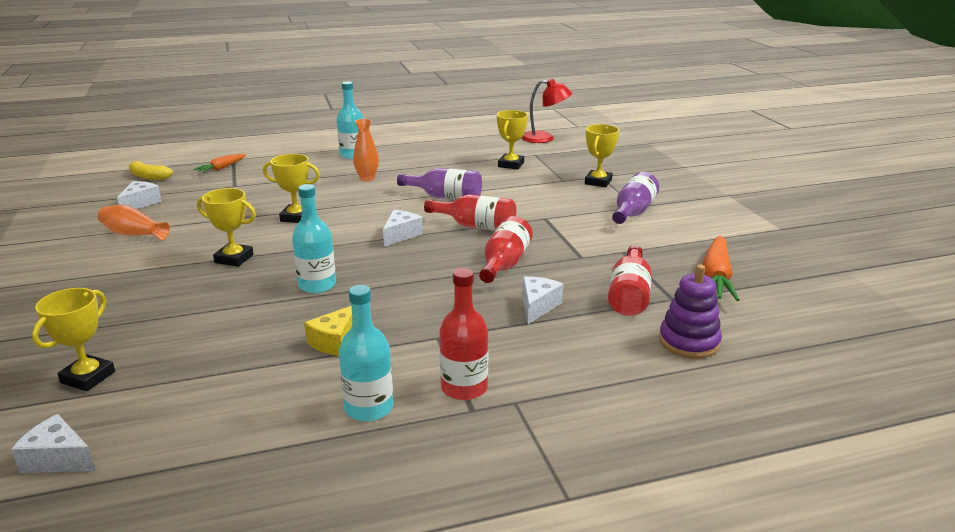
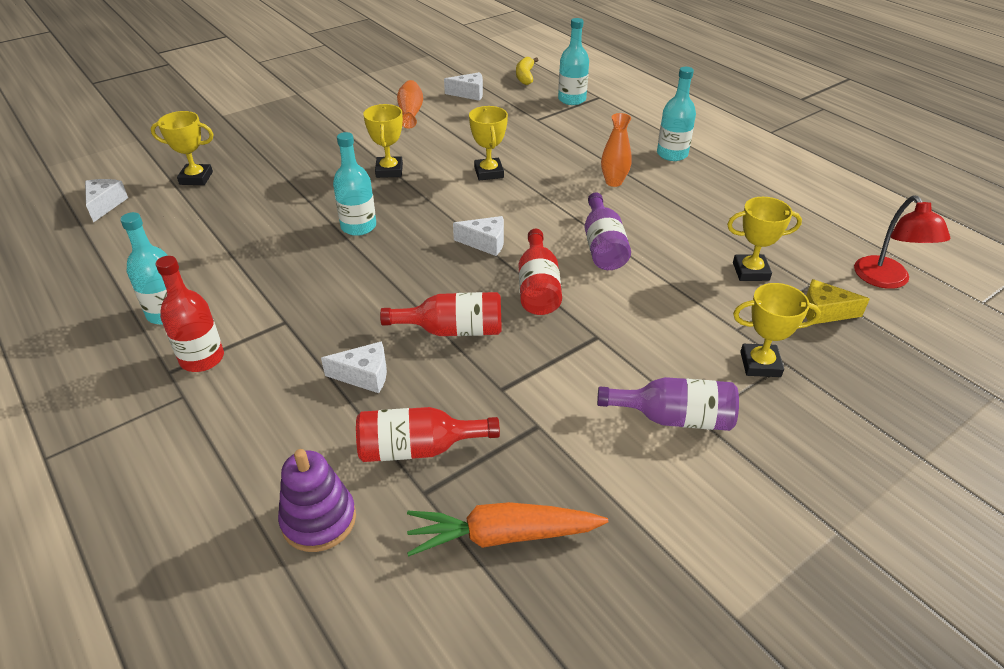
camera: 70 degrees right, 15 degrees up
(221, 168) = (572, 99): orange carrot -> turquoise bottle
(335, 341) = (264, 266): yellow cheese -> yellow cheese (824, 312)

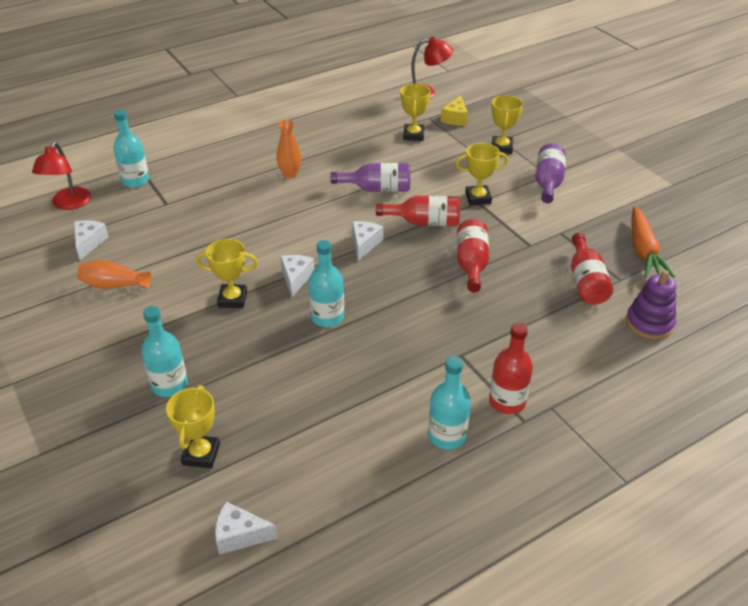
camera: 85 degrees left, 0 degrees up
(364, 375) = (521, 307): white cheese -> white cheese (296, 278)
(489, 172) = (255, 237): yellow trophy -> yellow trophy (478, 198)
(525, 76) = (69, 204): yellow banana -> red lamp
(672, 154) = (255, 142): turquoise bottle -> turquoise bottle (169, 385)

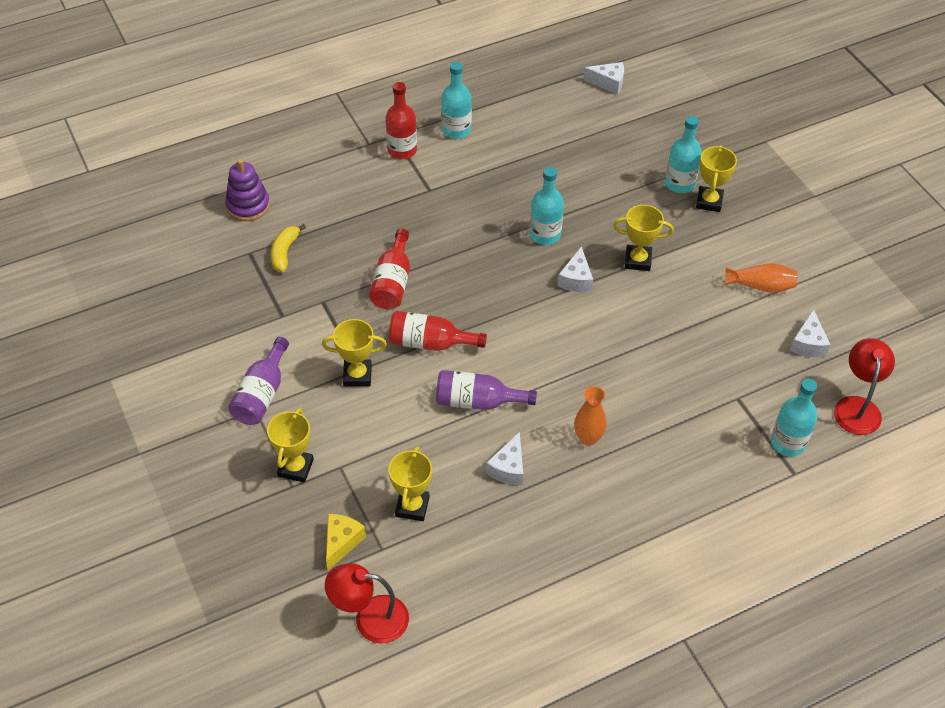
camera: 175 degrees left, 10 degrees up
(201, 454) = (643, 131): yellow trophy -> yellow trophy (709, 202)
(364, 244) = (502, 317): white cheese -> white cheese (508, 468)
(586, 282) = (284, 253): red bottle -> yellow banana
(643, 250) = (205, 285): orange carrot -> none

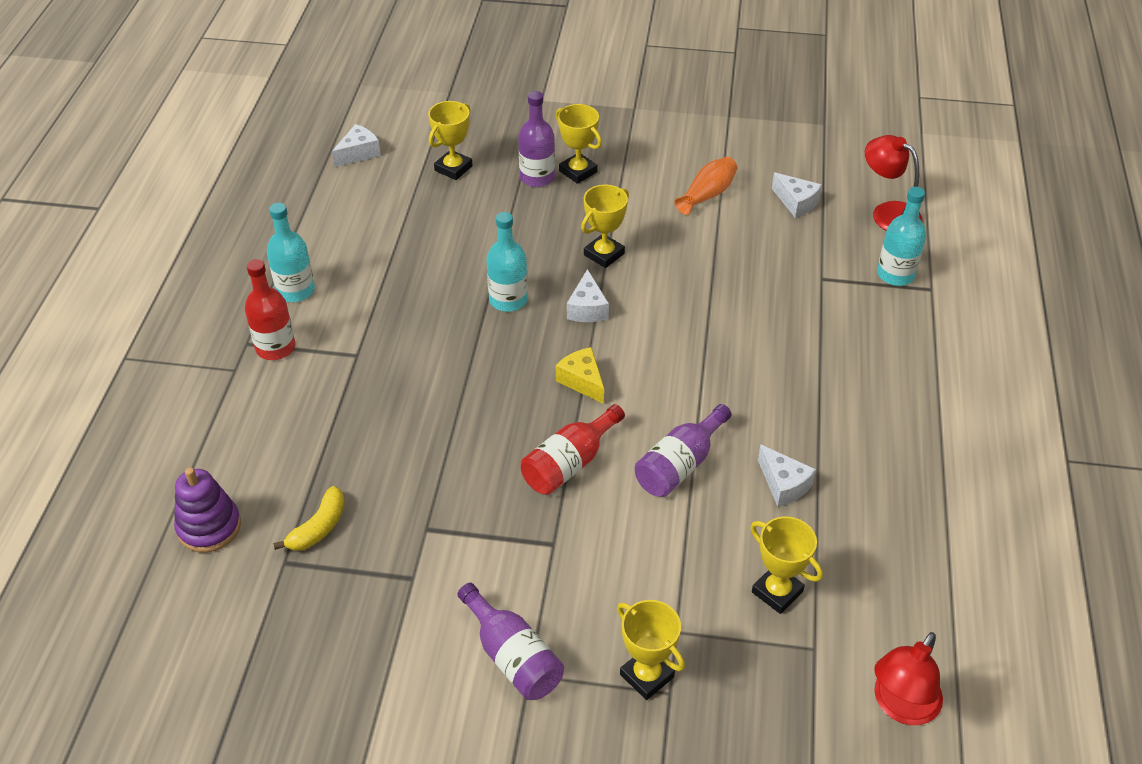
camera: 55 degrees left, 5 degrees down
(284, 253) = (318, 528): yellow banana -> yellow banana turned 105 degrees counterclockwise
(341, 542) = (781, 682): yellow cheese -> yellow cheese (582, 381)
(357, 375) = (561, 550): yellow trophy -> yellow trophy (453, 168)
(392, 282) = (456, 452): red bottle -> none
(576, 279) = (587, 308): white cheese -> white cheese turned 45 degrees clockwise
(588, 438) = (791, 404): orange vase -> none
(680, 184) = (537, 177): turquoise bottle -> purple bottle

